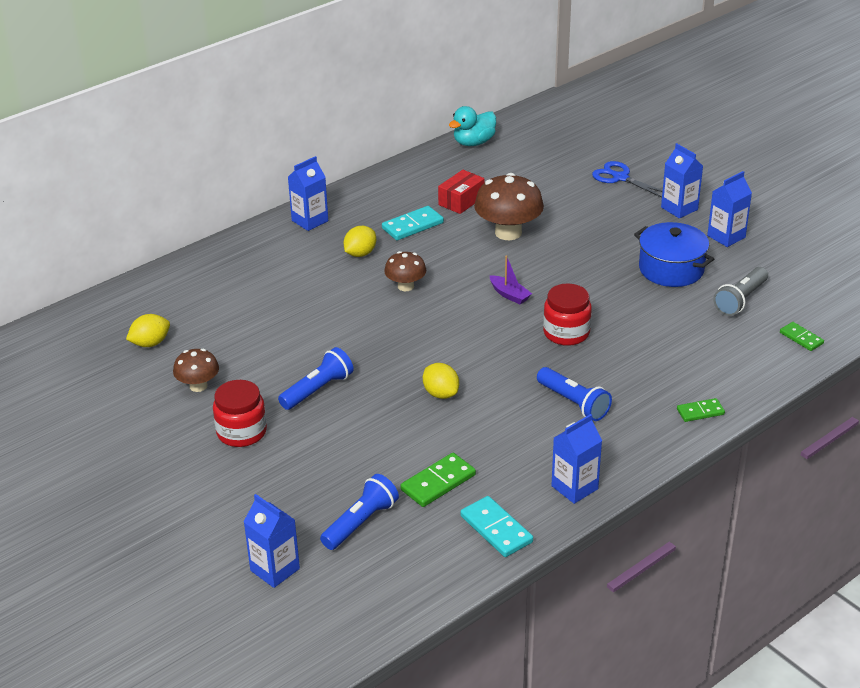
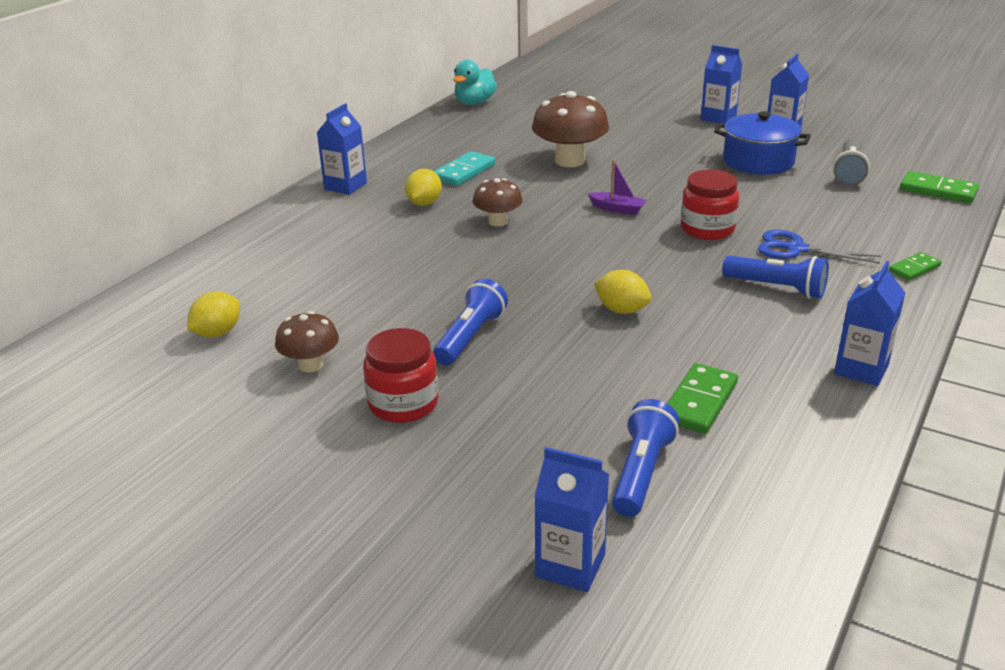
camera: 20 degrees left, 5 degrees down
(461, 201) = (499, 145): red box -> none
(496, 529) = (816, 436): turquoise domino -> none
(620, 178) = (641, 106): blue scissors -> blue scissors (796, 249)
(801, 338) = (938, 191): green domino -> green domino, size x1.56

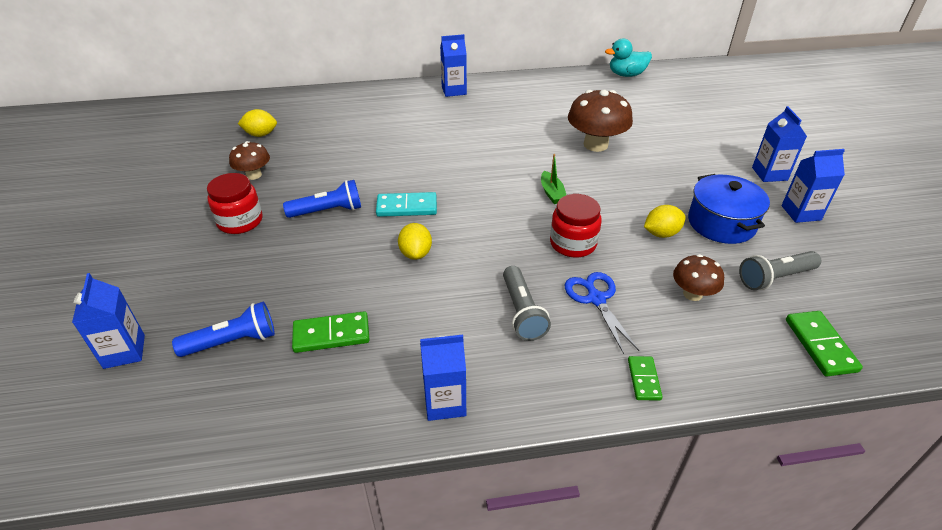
camera: 50 degrees right, 10 degrees up
(424, 203) = (466, 123): yellow lemon -> yellow lemon (661, 233)
(464, 172) = (524, 116): turquoise domino -> turquoise domino (407, 207)
(498, 222) = (475, 157): brown mushroom -> brown mushroom (692, 294)
(617, 209) = (552, 193): purple boat -> green boat
(777, 288) = (522, 312): blue flashlight -> grey flashlight
(914, 269) = (643, 379): green domino -> green domino turned 75 degrees clockwise

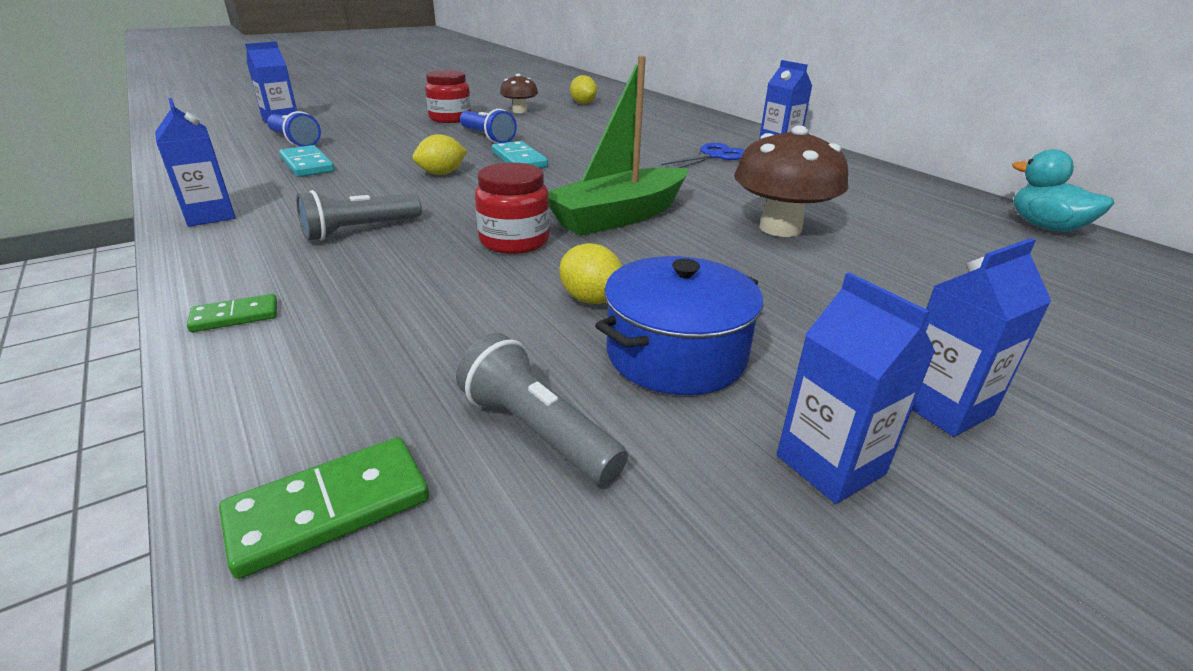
camera: 65 degrees right, 10 degrees down
(331, 335) = (307, 165): green domino -> turquoise domino
(552, 193) = (619, 216): green boat -> green boat, size x2.32
(596, 299) = (400, 268): blue scissors -> blue scissors (714, 156)
(692, 294) = (443, 340): brown mushroom -> none

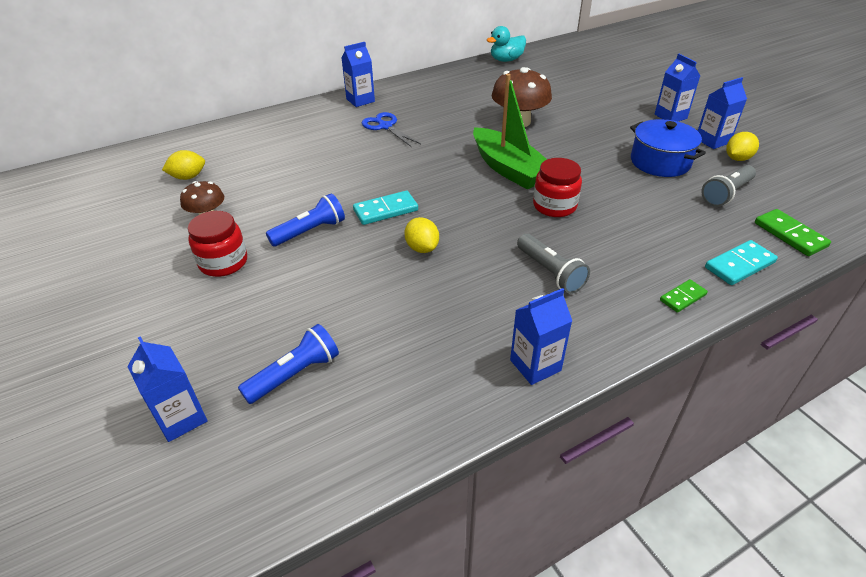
camera: 85 degrees left, 10 degrees up
(235, 316) = (682, 297): green domino -> green domino turned 75 degrees clockwise
(307, 165) = (391, 339): turquoise domino -> turquoise domino (739, 265)
(591, 299) = (620, 181): yellow lemon -> yellow lemon (737, 158)

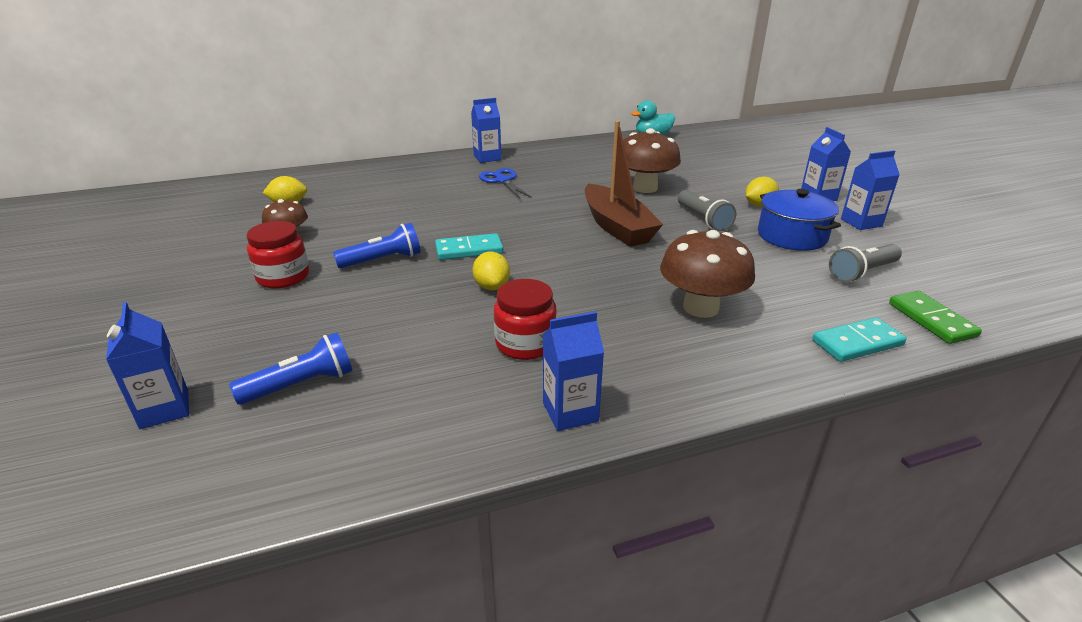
camera: 10 degrees right, 10 degrees down
(509, 169) = (617, 227): green boat -> brown boat
(550, 272) = (624, 324): grey flashlight -> grey flashlight (703, 219)
(554, 206) = (654, 264): red jar -> red jar (525, 344)
(607, 247) = (700, 308): none -> brown mushroom
(682, 297) = (774, 367): green domino -> none
(737, 158) = (886, 241): yellow lemon -> yellow lemon (759, 205)

